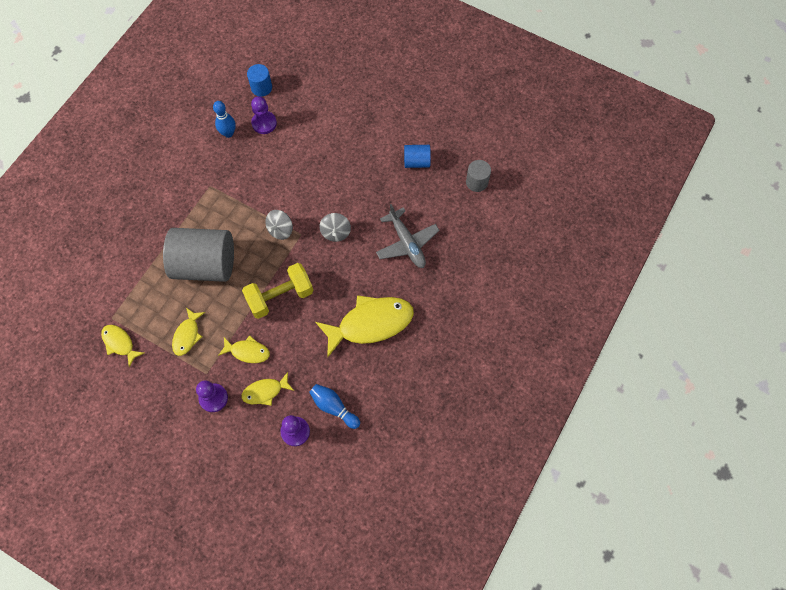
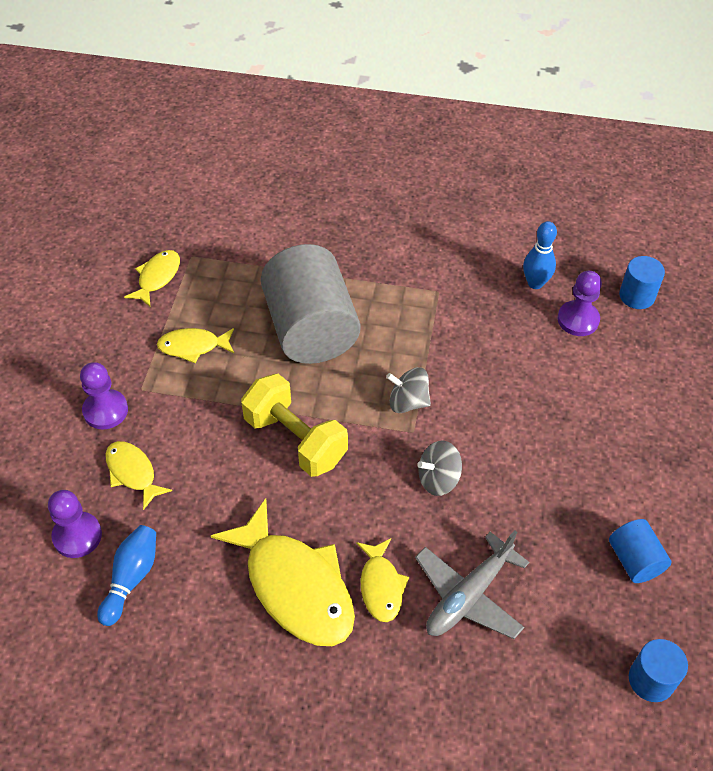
camera: 70 degrees right, 15 degrees down
(247, 351) = (190, 428): yellow fish -> yellow fish (381, 586)
(477, 182) = (651, 680): grey cylinder -> blue cylinder

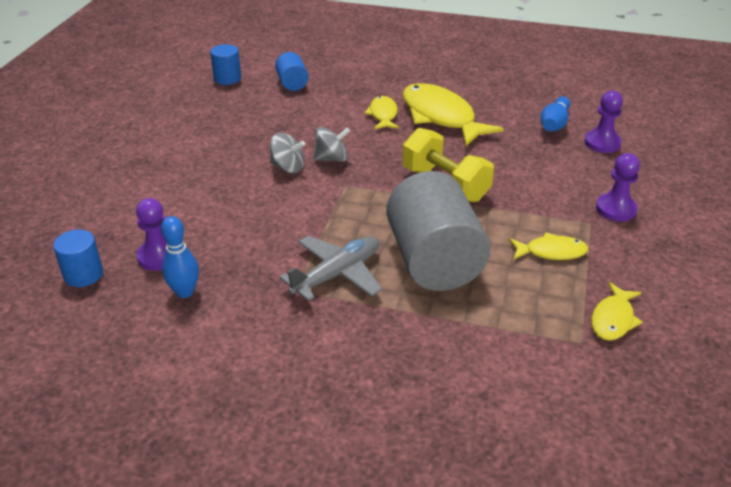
camera: 175 degrees left, 15 degrees down
(133, 473) = (575, 172): yellow fish -> none
(408, 402) = (346, 203): grey spinning top -> grey spinning top (288, 167)
(468, 596) = (325, 109): grey plane -> grey plane (337, 274)
(634, 560) = (207, 118): blue cylinder -> blue cylinder (292, 83)

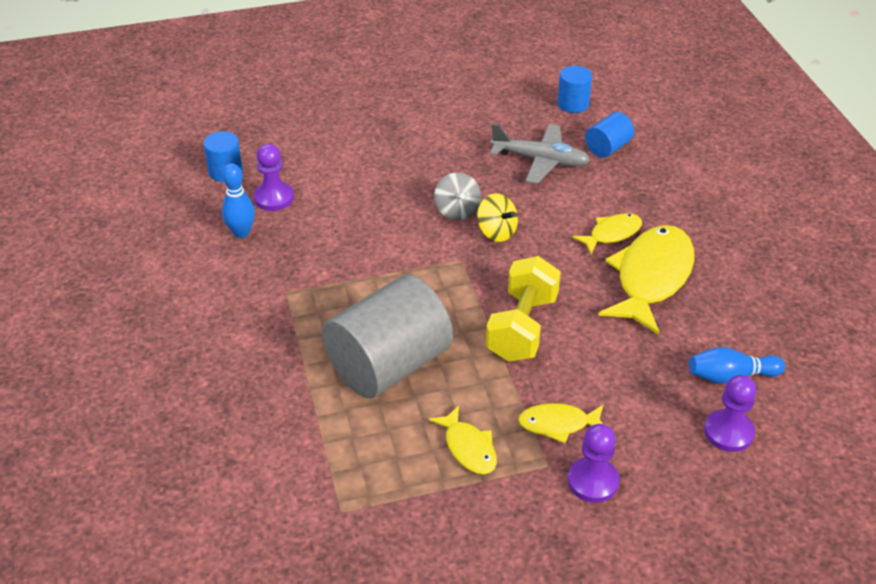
camera: 60 degrees right, 5 degrees up
(331, 159) = (496, 232): grey spinning top -> yellow spinning top
(337, 274) = (324, 309): grey plane -> grey plane (540, 160)
(613, 319) = (392, 528): yellow fish -> yellow fish (558, 424)

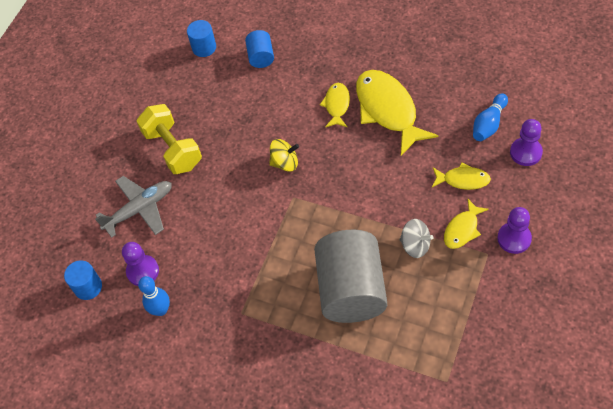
camera: 45 degrees left, 15 degrees up
(457, 211) = (248, 172): grey spinning top -> grey spinning top (415, 245)
(468, 448) = (447, 286): yellow fish -> yellow fish (463, 180)
(522, 328) = (376, 200): yellow dumbbell -> yellow dumbbell (173, 149)
(540, 160) = (241, 99): grey plane -> grey plane (139, 209)

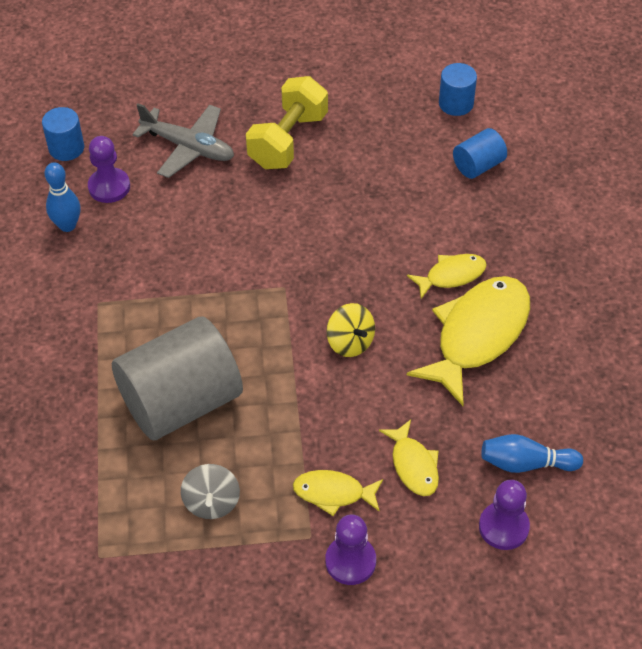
camera: 55 degrees right, 5 degrees down
(285, 163) = (330, 258): yellow spinning top -> yellow spinning top (350, 342)
(415, 245) = (280, 447): grey spinning top -> grey spinning top (211, 502)

